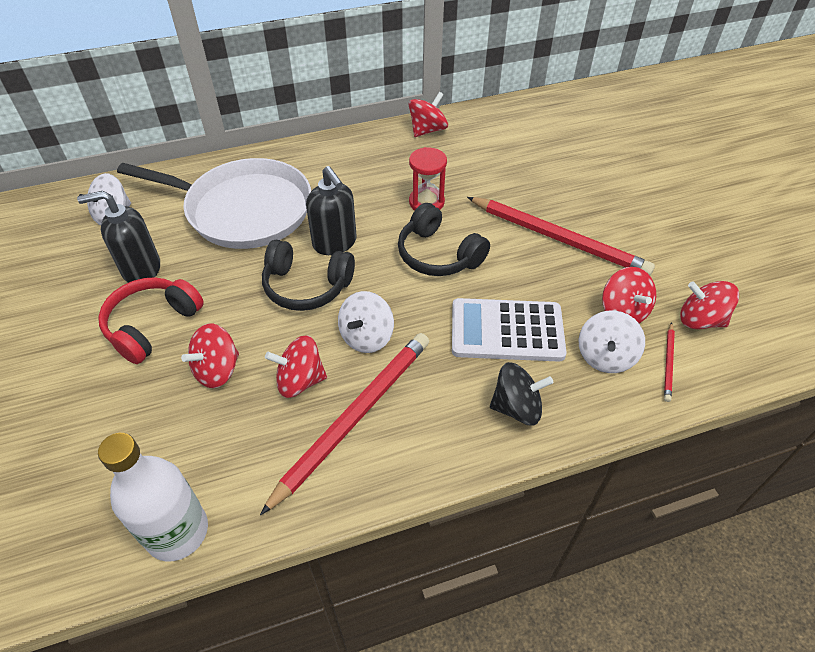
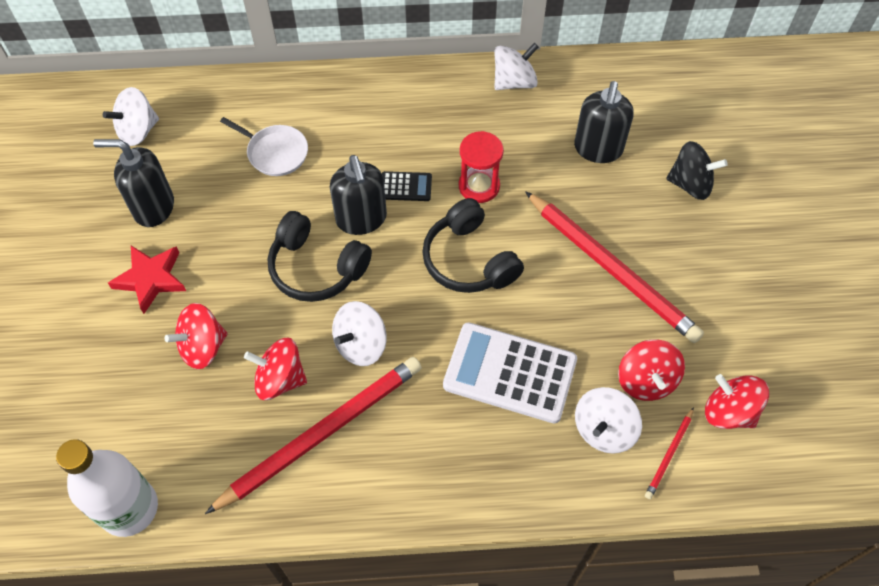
camera: 15 degrees right, 10 degrees up
(152, 325) = (151, 279): red headphones -> red star
(243, 210) = (275, 152): white pan -> white pan, size x0.44
(365, 213) = (406, 187): none -> black calculator
(427, 130) = (514, 82): red spinning top -> white spinning top
(511, 161) = (598, 149): none -> black soap dispenser
(516, 407) = (487, 464): black spinning top -> black spinning top (690, 184)

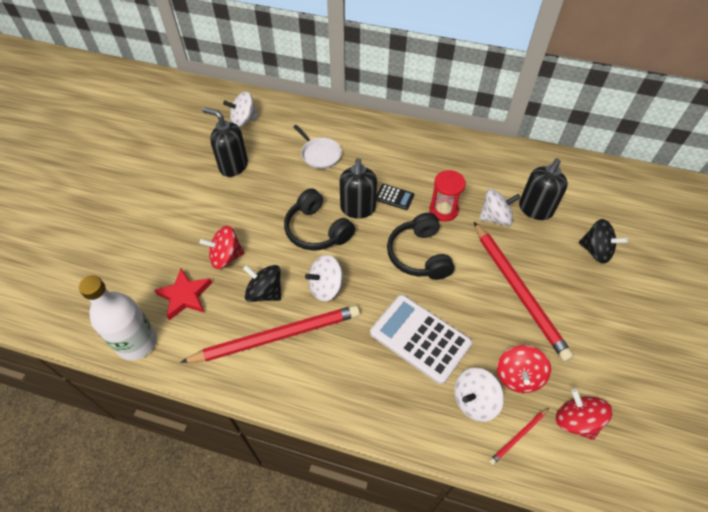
camera: 20 degrees right, 5 degrees down
(151, 279) = (213, 206): red star -> red star (185, 296)
(280, 379) = (265, 292): red spinning top -> black spinning top
(514, 82) = (491, 152): white spinning top -> white spinning top (495, 217)

